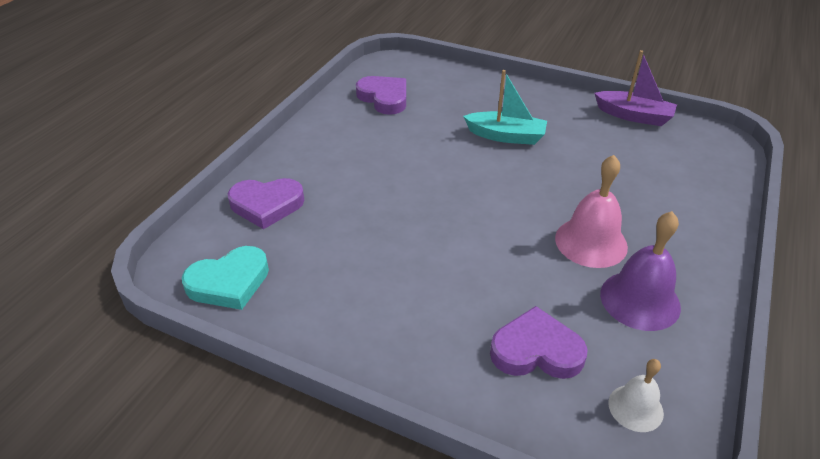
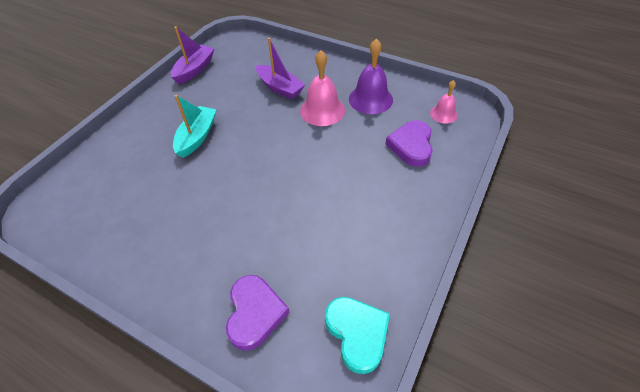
camera: 85 degrees left, 10 degrees up
(384, 98) = (104, 217): purple heart -> none
(627, 195) = (280, 88): none -> purple boat
(635, 408) = (443, 114): white bell -> pink bell

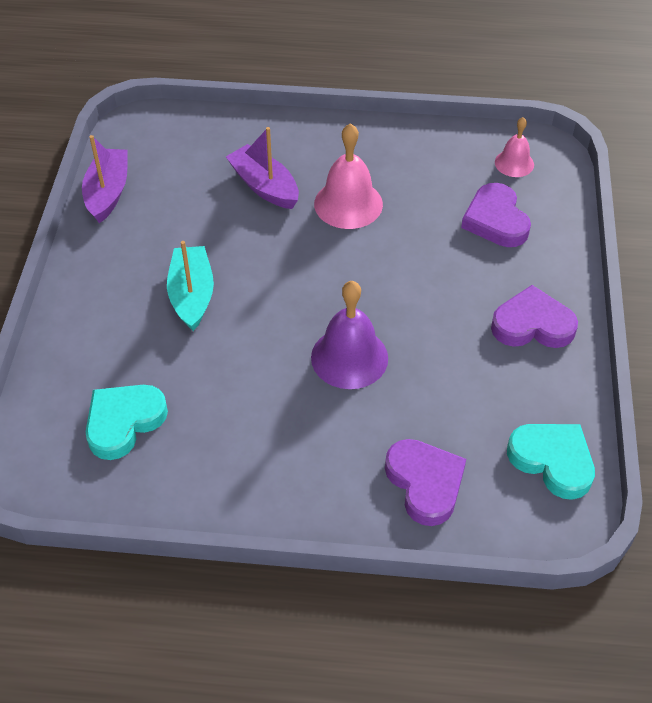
camera: 25 degrees left, 0 degrees up
(105, 199) = (124, 422): none -> turquoise heart
(280, 88) = (264, 186): purple boat -> purple boat turned 150 degrees counterclockwise
(370, 99) = (406, 168): purple bell -> purple bell (349, 357)
(398, 223) = (532, 324): none -> purple heart

